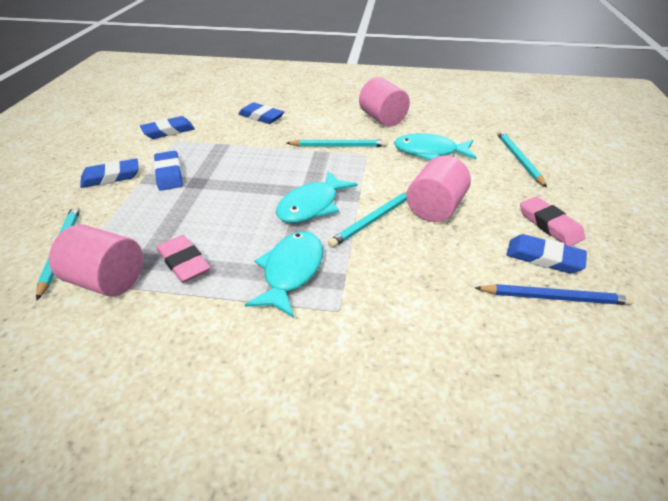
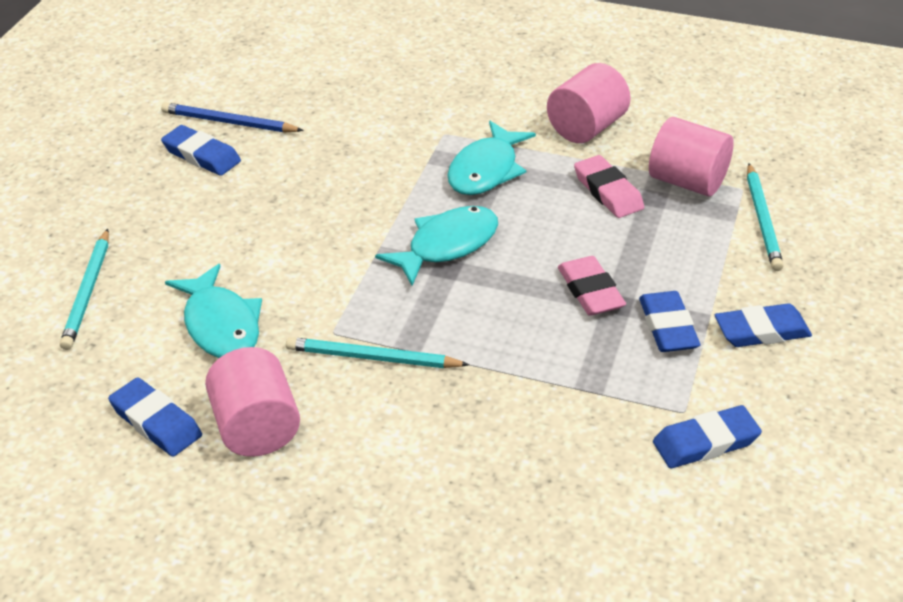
camera: 170 degrees left, 0 degrees up
(261, 117) = (513, 469): blue eraser -> blue eraser (156, 422)
(373, 220) = (371, 217): turquoise pencil -> none
(429, 152) = (220, 325): turquoise fish -> turquoise fish turned 45 degrees clockwise
(435, 208) = (281, 224): pink cylinder -> pink cylinder (586, 128)
(549, 225) = (155, 188): pink eraser -> pink eraser (590, 291)

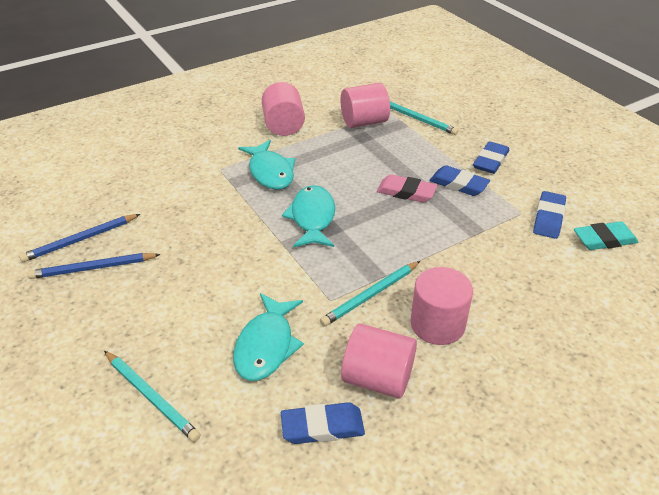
camera: 50 degrees left, 0 degrees up
(201, 155) = (93, 268): blue eraser -> blue pencil
(220, 325) = (266, 345): turquoise fish -> turquoise fish turned 90 degrees clockwise
(385, 433) = (437, 324): none -> pink cylinder
(608, 191) = (340, 146): pink eraser -> none
(728, 517) = (604, 239): none -> turquoise eraser

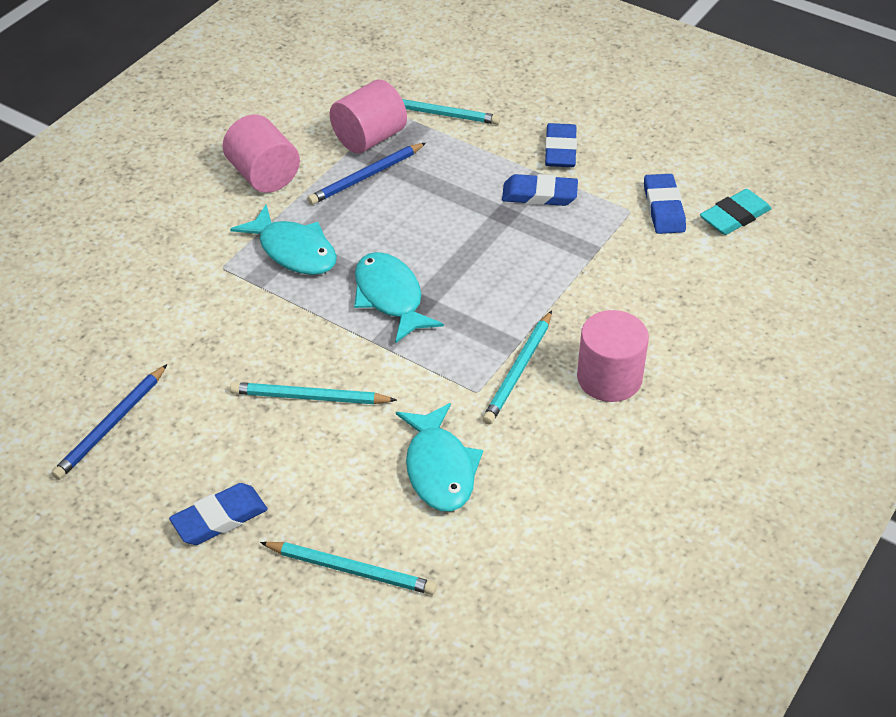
camera: 25 degrees left, 5 degrees up
(93, 268) = (160, 454): blue pencil -> blue pencil (366, 176)
(213, 265) = (310, 397): none -> turquoise pencil
(322, 426) = (554, 528): blue eraser -> blue eraser (219, 518)
(377, 378) = (580, 459): pink cylinder -> none
(406, 192) = (483, 225): pink eraser -> none

